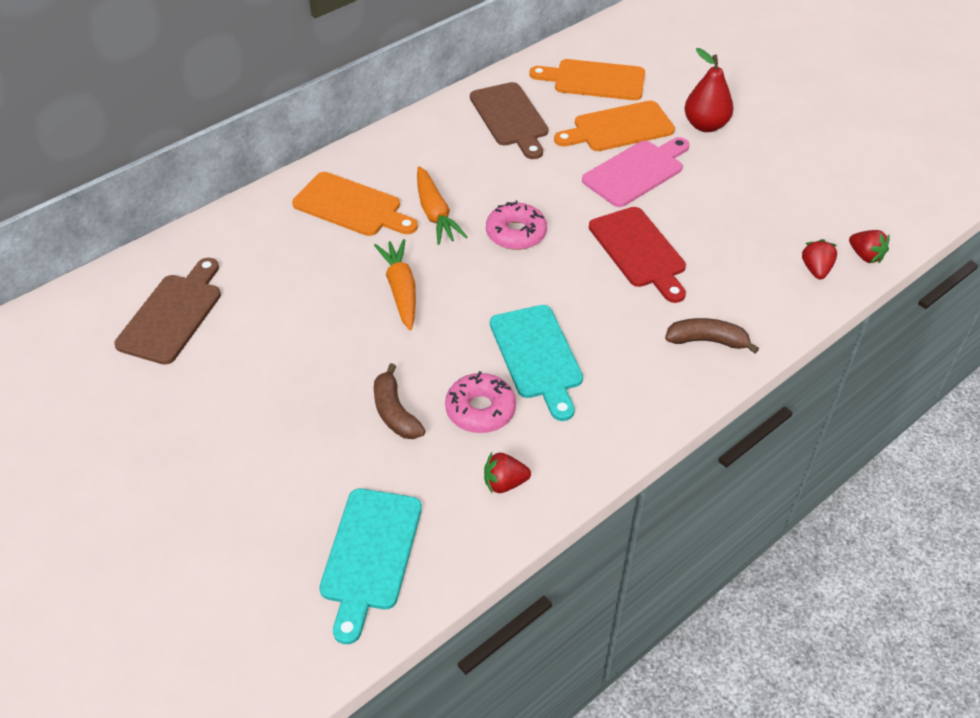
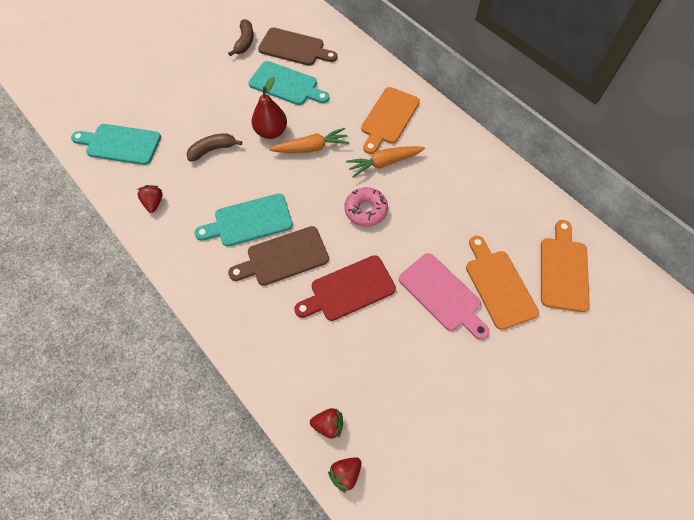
camera: 90 degrees right, 15 degrees up
(260, 323) = (286, 85): none -> turquoise cutting board
(480, 410) = (209, 191): pink donut -> none
(510, 118) = (499, 207): brown cutting board -> brown cutting board (283, 257)
(705, 125) = (514, 357): red pear -> red pear (271, 132)
(707, 341) = (255, 328): brown banana -> brown banana (245, 42)

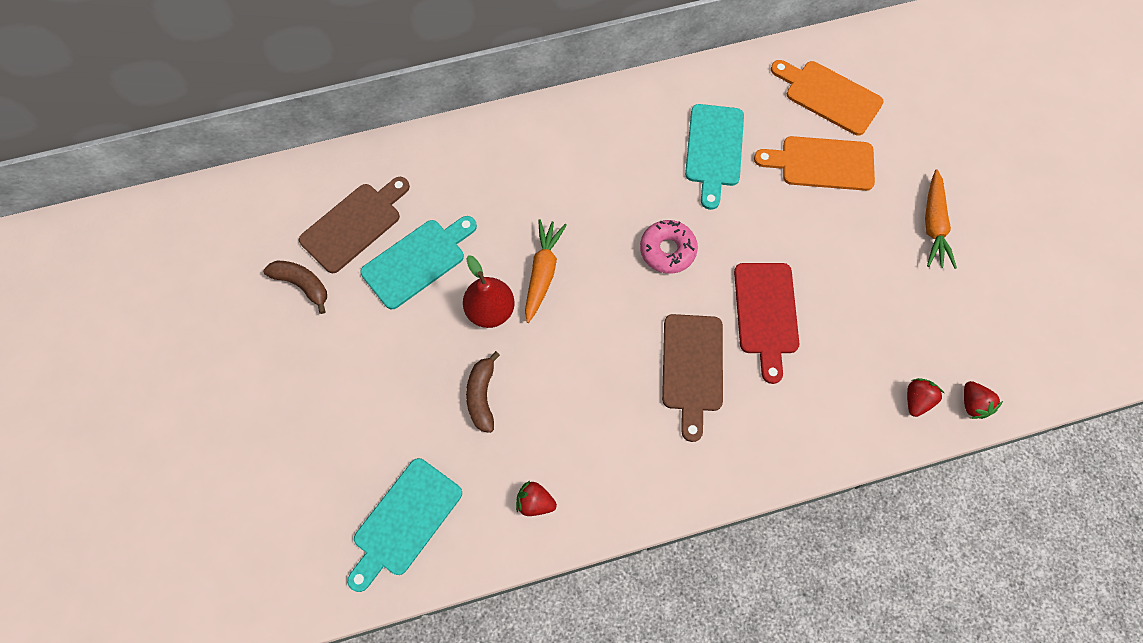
camera: 65 degrees left, 5 degrees up
(249, 221) = (621, 389): turquoise cutting board -> turquoise cutting board (714, 150)
(384, 163) = (609, 201): orange carrot -> orange carrot (933, 225)
(388, 118) = (542, 165): orange cutting board -> none
(442, 294) = (811, 222): pink cutting board -> none

